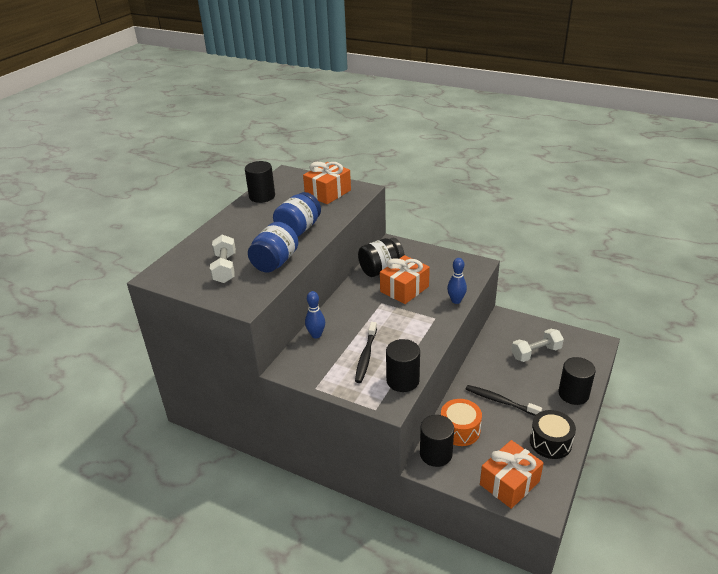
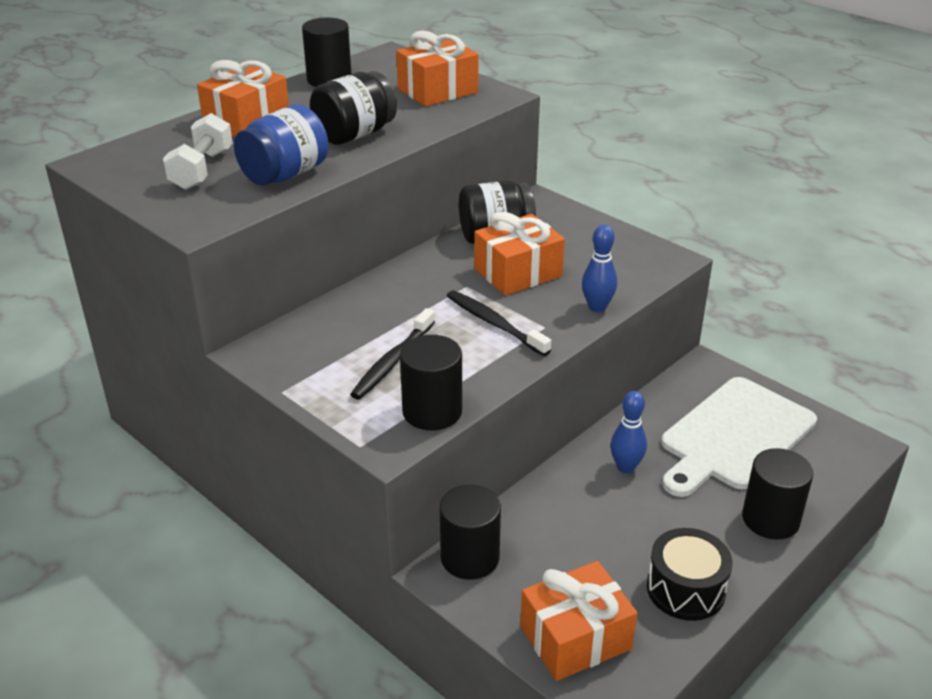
camera: 15 degrees right, 0 degrees up
(231, 232) = (247, 121): none -> orange gift
(298, 229) = (355, 134): blue jar -> black jar
(316, 335) = (331, 313): blue bowling pin -> blue bowling pin (625, 467)
(460, 430) = (531, 530): orange drum -> none
(500, 401) = (628, 500): black toothbrush -> black toothbrush (494, 323)
(536, 353) = (734, 436): white dumbbell -> white cutting board

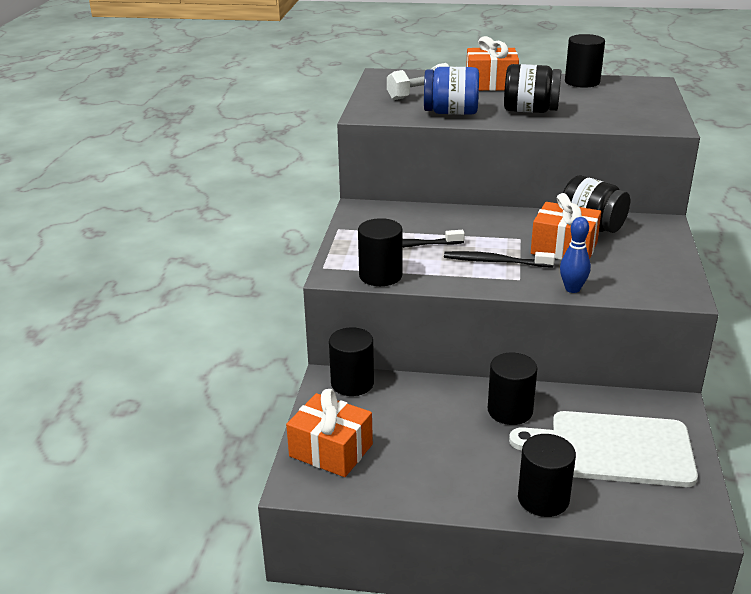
camera: 55 degrees right, 5 degrees down
(437, 91) = (634, 109): orange gift -> none
(494, 323) = (495, 261): black toothbrush -> black toothbrush turned 90 degrees counterclockwise
(625, 467) = (510, 411): blue bowling pin -> black cylinder
(685, 589) = (423, 482): black drum -> none

